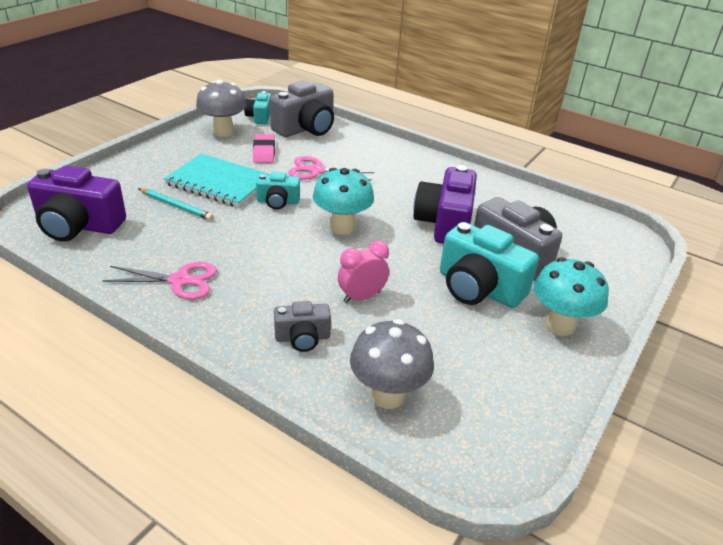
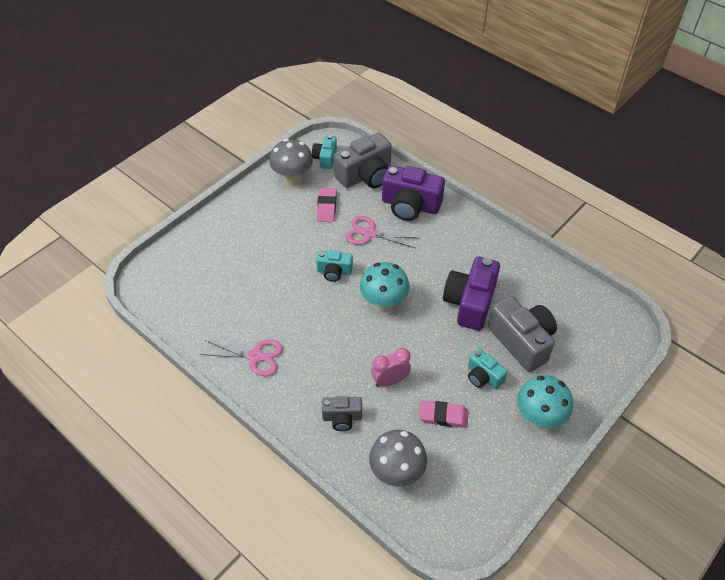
camera: 10 degrees right, 15 degrees up
(78, 226) = (179, 294): purple camera -> purple camera (410, 205)
(176, 206) = (252, 274): turquoise pencil -> none
(219, 183) = (287, 246): turquoise notebook -> none
(438, 329) = (443, 416): none -> pink eraser
(478, 288) = (483, 376): turquoise camera -> turquoise camera, size x0.55

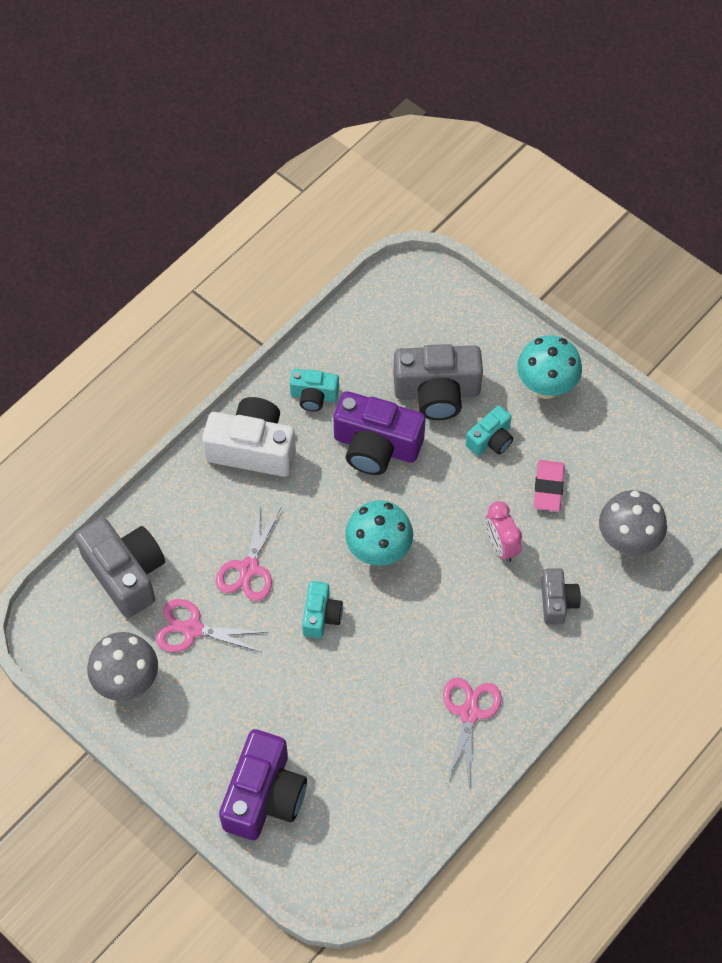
camera: 90 degrees left, 10 degrees up
(325, 158) = (82, 634): turquoise camera -> turquoise camera (314, 396)
(326, 207) = (192, 629): pink eraser -> pink scissors
(410, 205) = (194, 512): purple camera -> purple camera (264, 796)
(461, 233) = (253, 449): none -> white camera
(522, 341) = (437, 392): grey camera -> grey camera turned 150 degrees counterclockwise

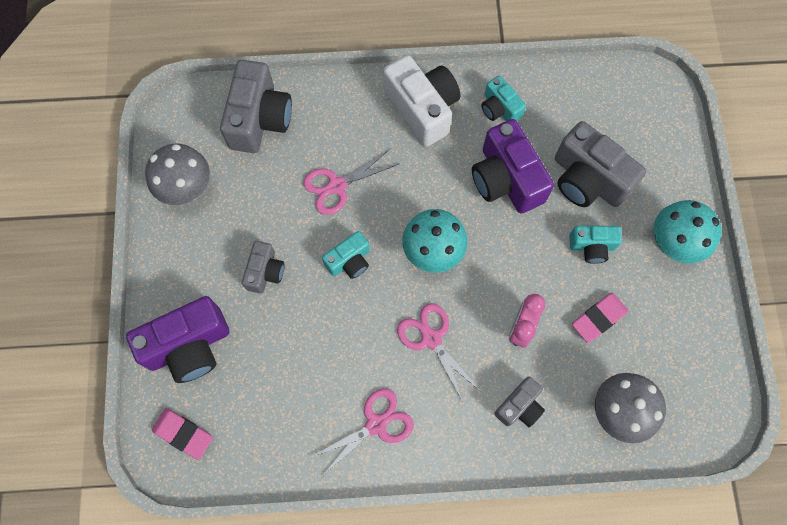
camera: 45 degrees right, 10 degrees up
(192, 629) = (261, 193): pink scissors -> pink scissors (431, 339)
(263, 685) = (265, 272): none -> grey camera
(332, 861) = (183, 434): none -> pink eraser

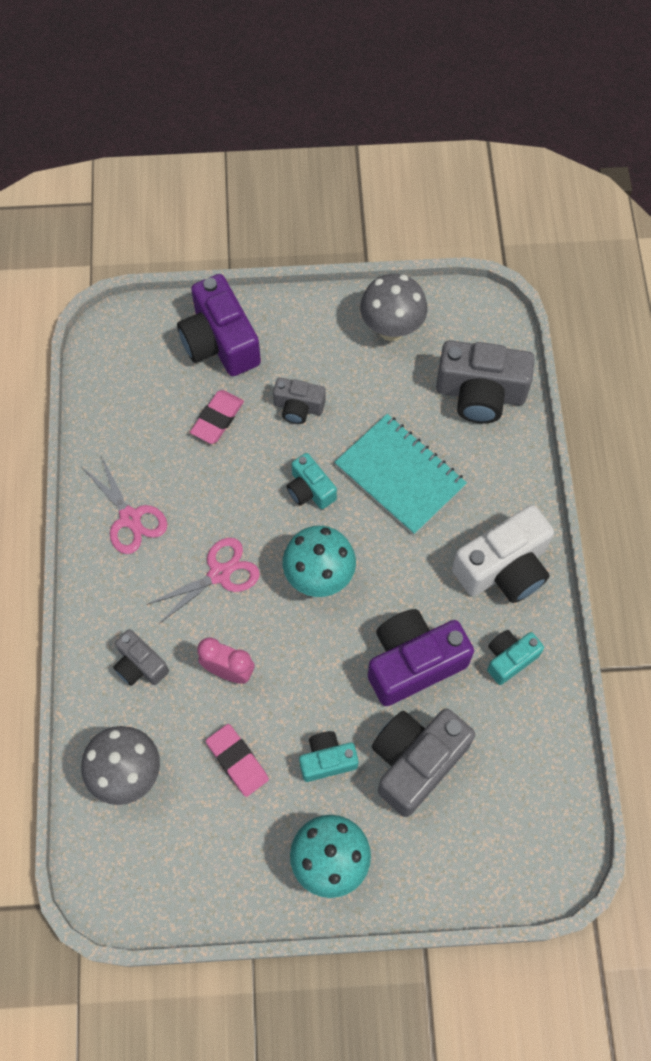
camera: 90 degrees right, 5 degrees down
(183, 434) = (133, 343): pink eraser -> pink eraser (217, 419)
(337, 186) = (400, 475): pink scissors -> turquoise notebook
(592, 246) = (327, 760): turquoise camera -> turquoise camera turned 75 degrees clockwise

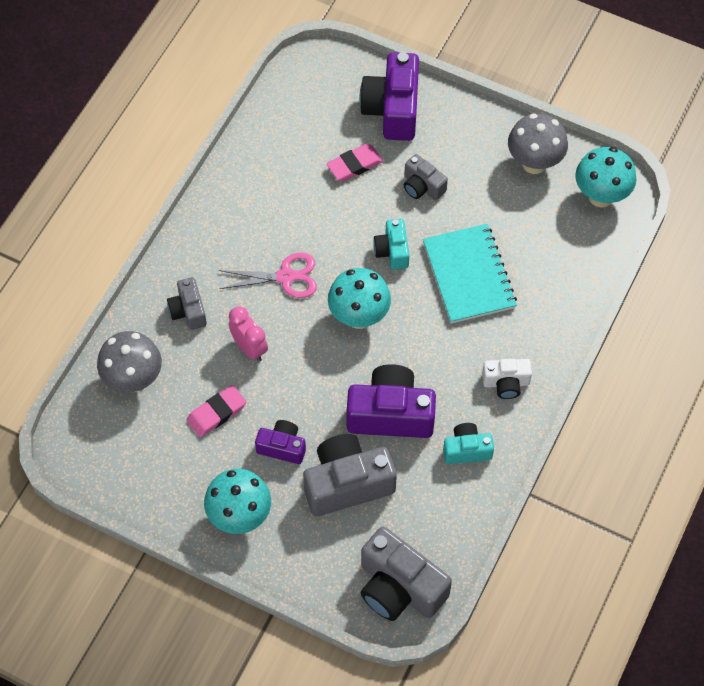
camera: 30 degrees right, 5 degrees down
(130, 518) = (245, 204): pink scissors -> none
(237, 761) = (216, 413): pink eraser -> pink eraser turned 60 degrees clockwise
(327, 760) = (282, 447): turquoise camera -> purple camera
(474, 330) = (601, 196): none -> turquoise mushroom
(480, 393) = (573, 246): grey camera -> grey camera (399, 587)
(504, 568) = (506, 383): white camera -> white camera, size x0.55

